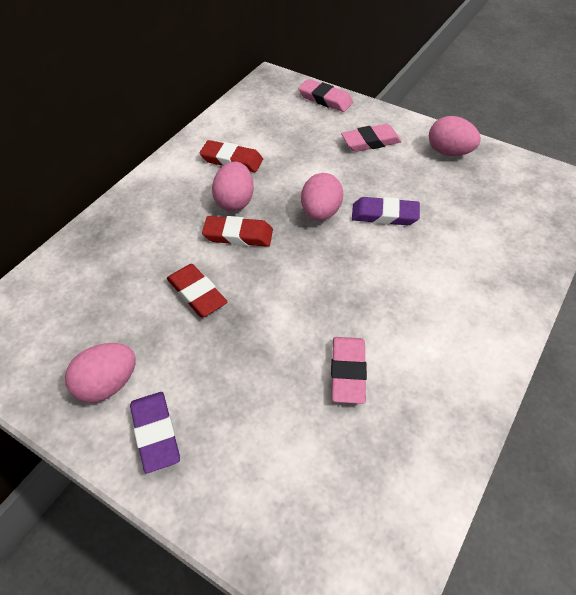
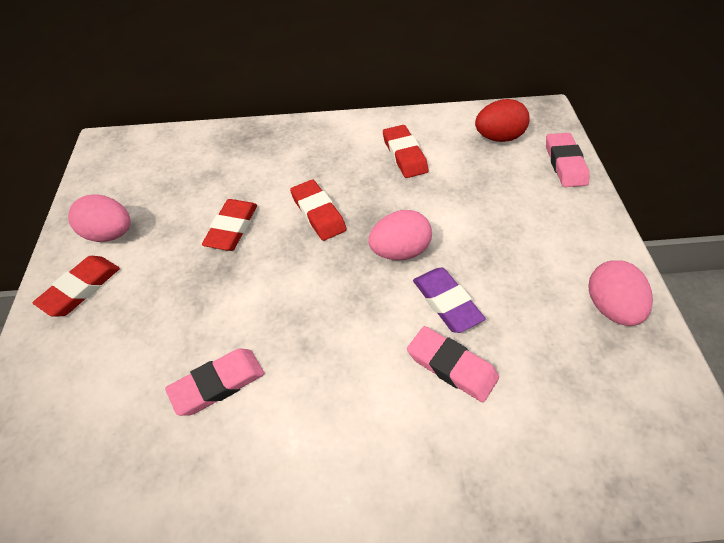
camera: 55 degrees right, 0 degrees up
(155, 433) = (81, 289): purple eraser -> red eraser
(235, 201) = (356, 187): pink egg -> none
(269, 110) = (498, 137): none -> red egg
(370, 141) = (544, 232): pink eraser -> pink eraser (451, 366)

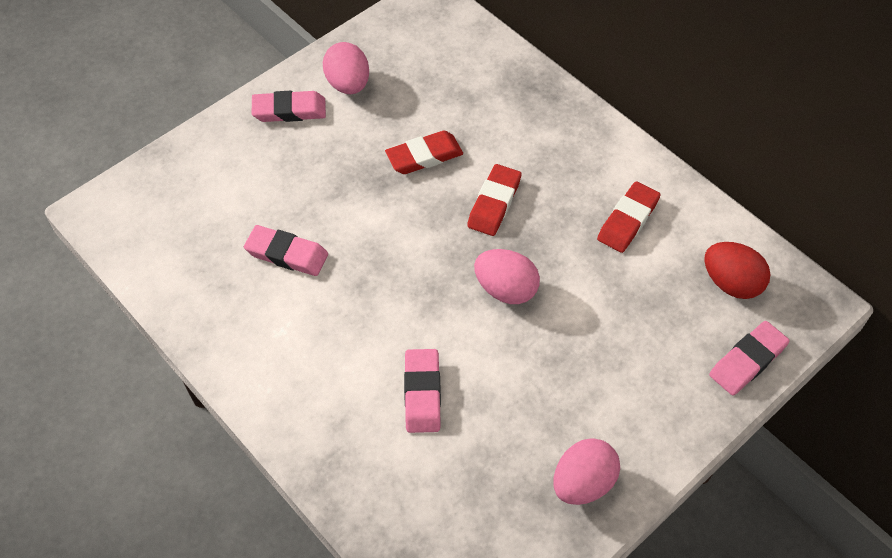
camera: 50 degrees right, 5 degrees up
(81, 289) = (289, 110): red eraser -> pink eraser
(447, 302) = (481, 355): purple eraser -> none

